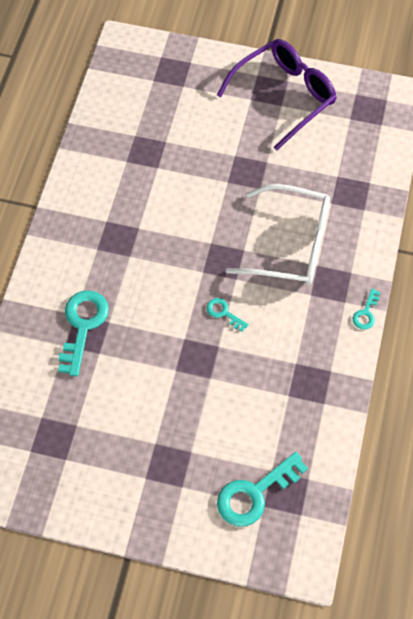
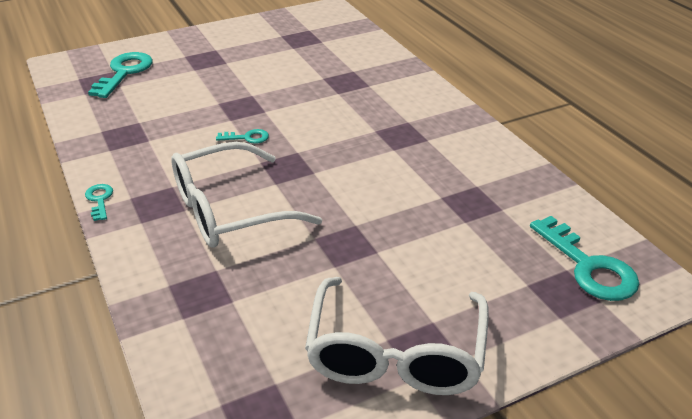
camera: 140 degrees right, 25 degrees down
(83, 326) = (354, 83): turquoise key -> turquoise key (588, 266)
(284, 96) = (395, 354): purple glasses -> white glasses

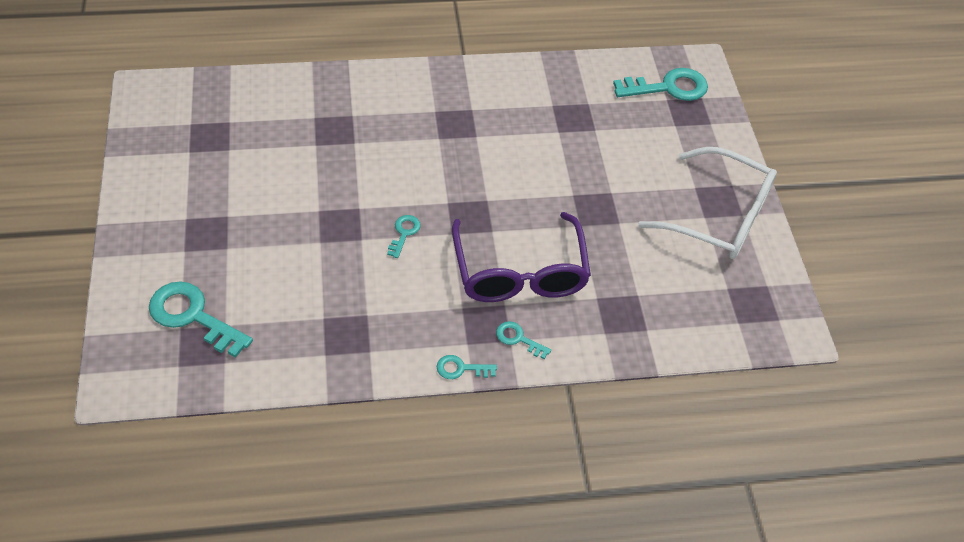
camera: 75 degrees left, 15 degrees up
(143, 226) = (518, 339): none -> turquoise key
(229, 210) = (520, 273): white glasses -> purple glasses

